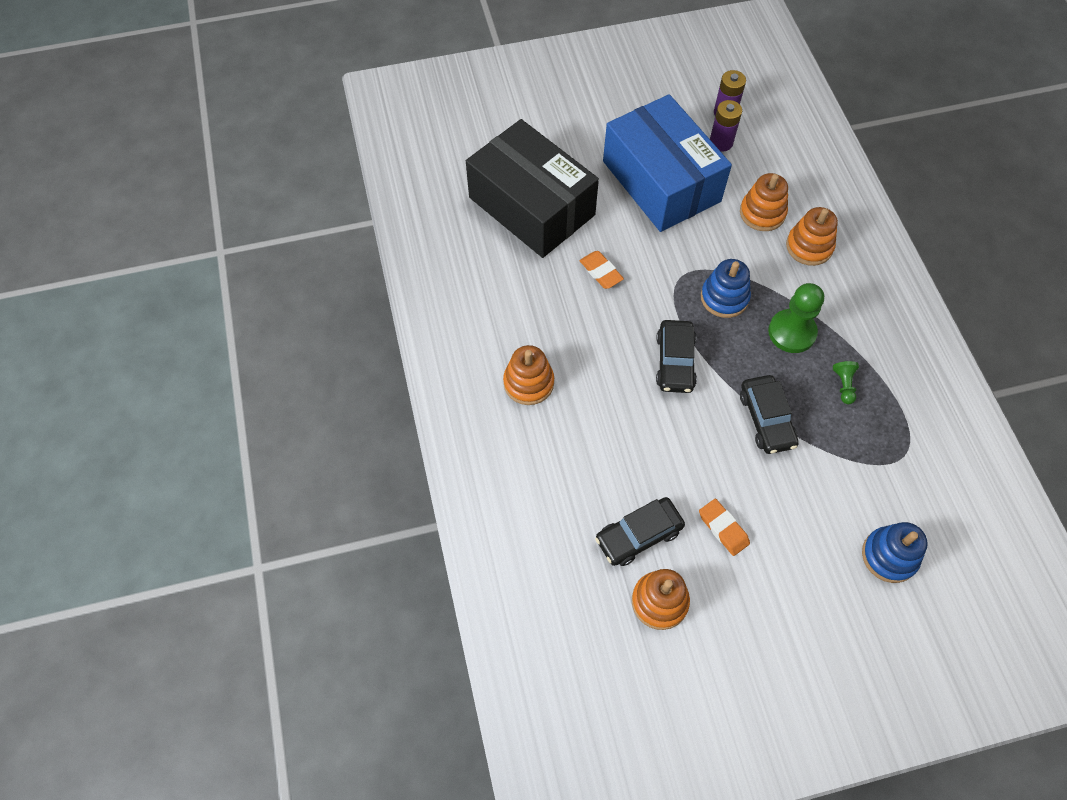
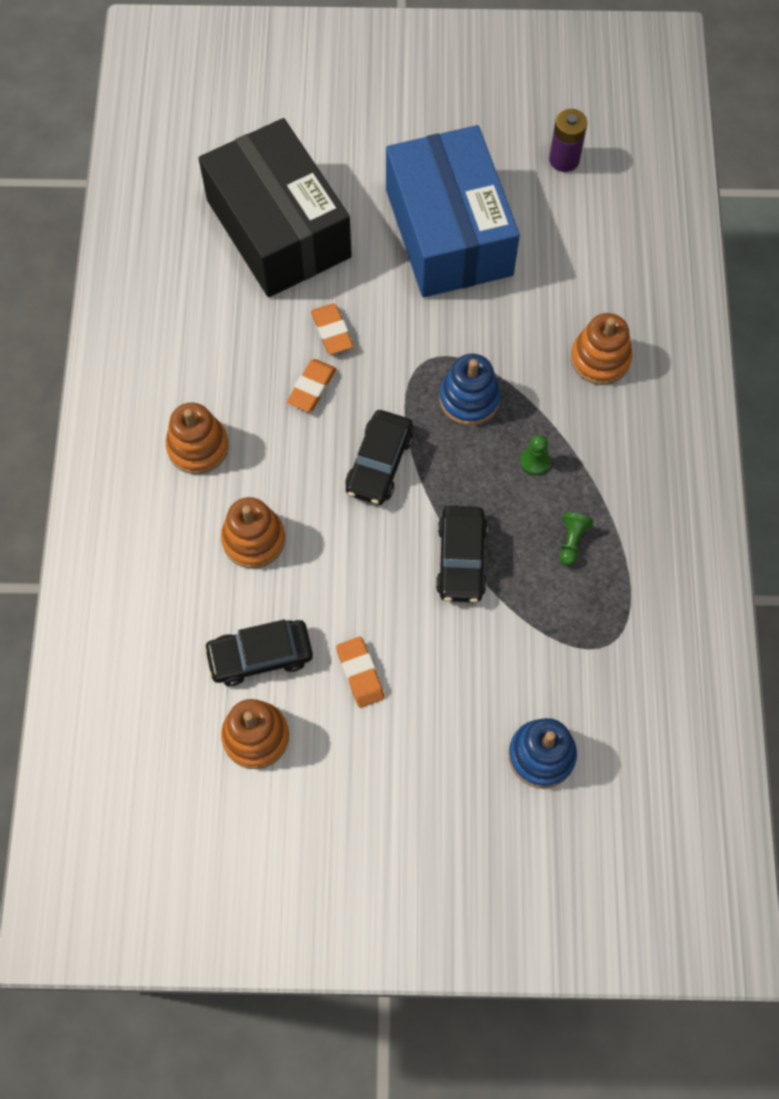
camera: 15 degrees right, 5 degrees up
(601, 317) = (312, 388): none -> orange eraser
(721, 142) = (543, 198): purple battery -> none
(762, 213) = (559, 302): orange stacking toy -> orange stacking toy (254, 539)
(792, 332) = (534, 461): green pawn -> green pawn, size x0.51

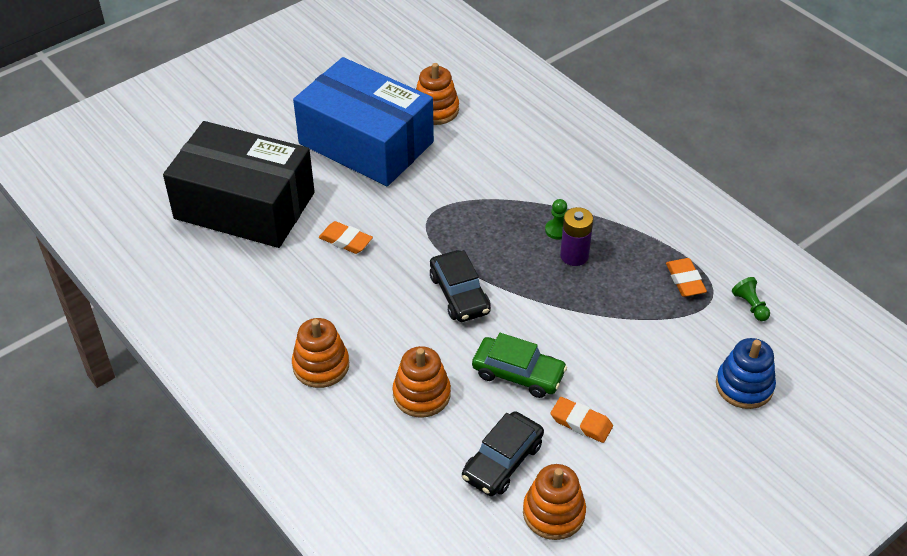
camera: 40 degrees left, 20 degrees down
(312, 388) = (366, 280): orange eraser -> orange eraser (685, 280)
(353, 584) = (518, 374): none -> green car
(461, 559) = (572, 312): black car -> none
(469, 399) = (478, 222): blue stacking toy -> none
(564, 159) = (398, 66): purple battery -> purple battery (574, 256)
(571, 541) = (628, 258): green pawn -> green pawn (750, 305)
(600, 359) = (536, 153): orange stacking toy -> orange stacking toy (435, 110)

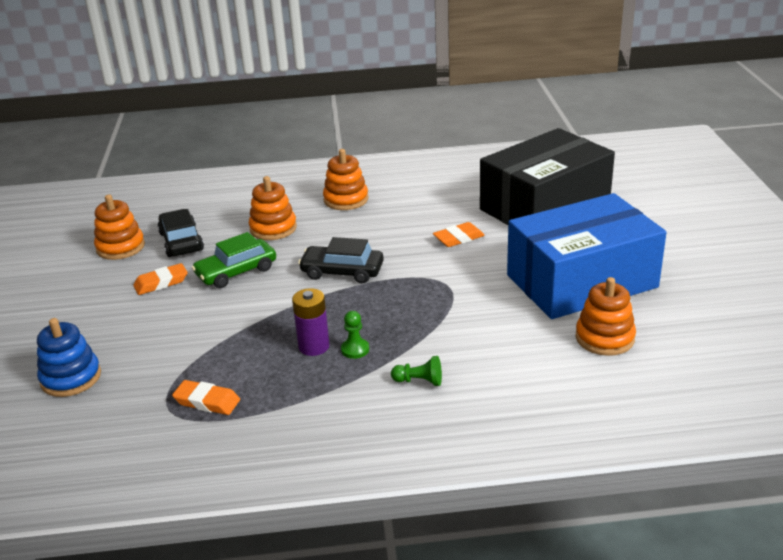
camera: 125 degrees right, 15 degrees down
(750, 305) = (128, 429): green pawn -> green pawn (419, 381)

